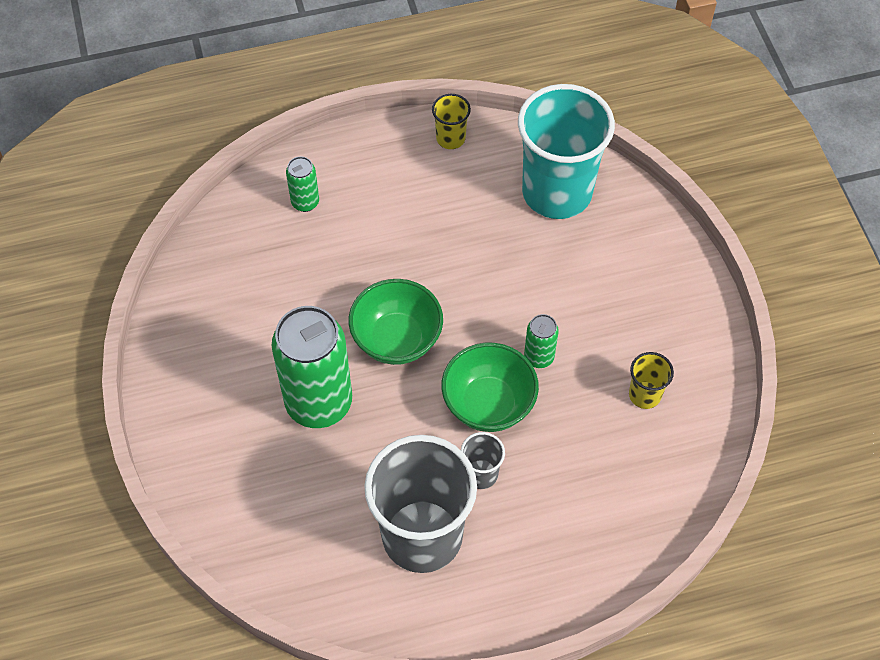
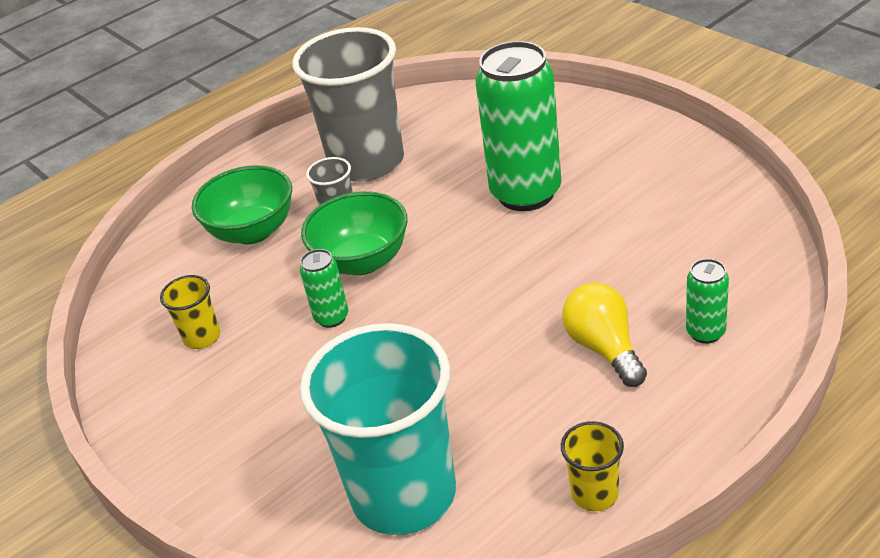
camera: 160 degrees right, 20 degrees down
(374, 225) = (604, 348): none -> yellow light bulb
(397, 339) = (491, 266): green bowl -> green bowl (253, 231)

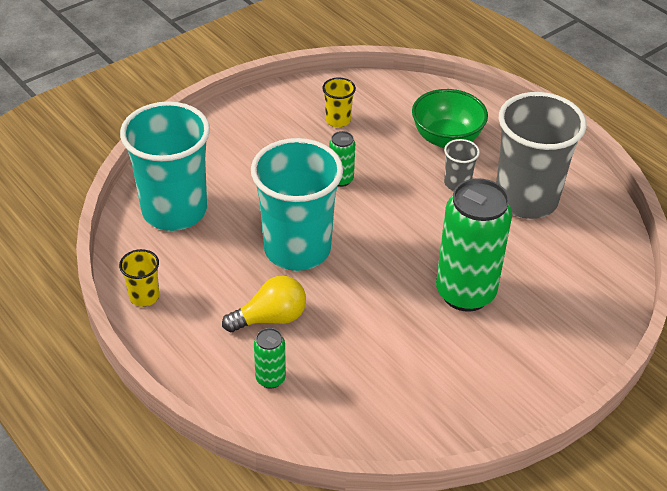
camera: 85 degrees right, 5 degrees up
(362, 261) = (398, 195): green bowl -> none
(472, 341) = (297, 249): none -> turquoise cup

